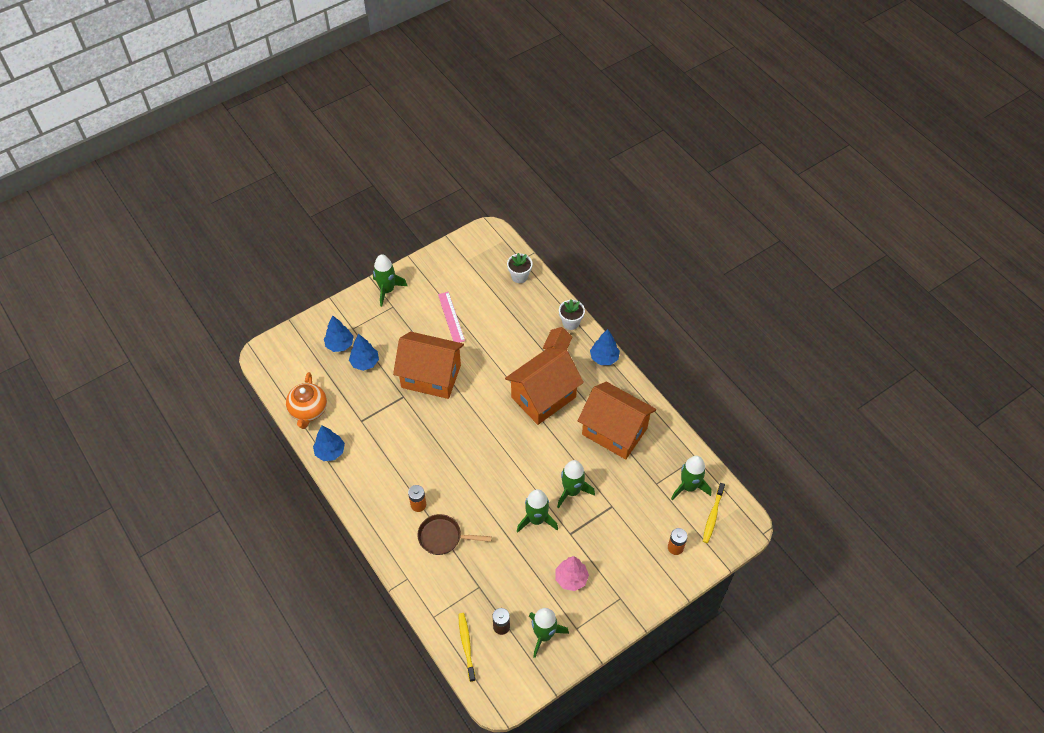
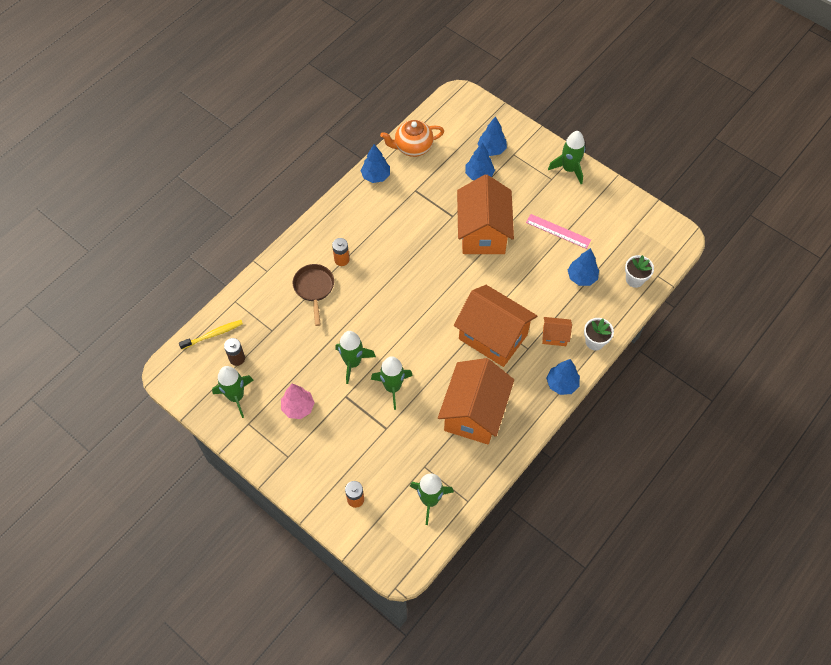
camera: 75 degrees right, 5 degrees up
(451, 317) = (558, 231): pink ruler -> pink ruler turned 60 degrees clockwise
(505, 313) = (581, 277): none -> blue tree
(712, 516) = (402, 531): yellow toothbrush -> none

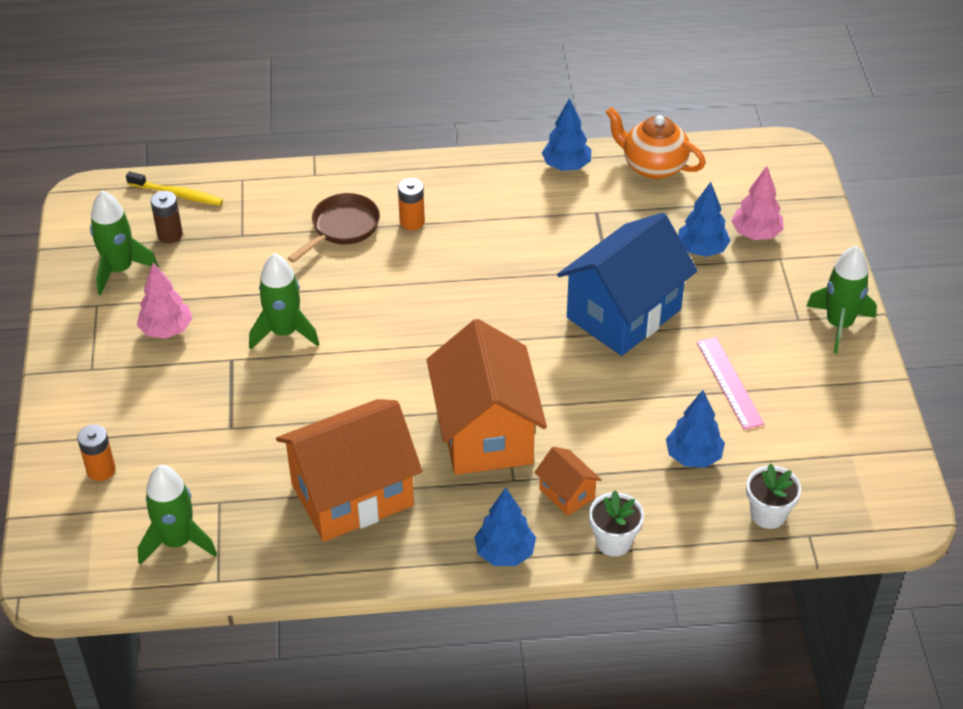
camera: 45 degrees right, 15 degrees down
(392, 387) = (294, 392): green rocket -> none
(483, 232) = (624, 314): orange house -> blue house
(491, 149) = (756, 234): blue tree -> pink tree

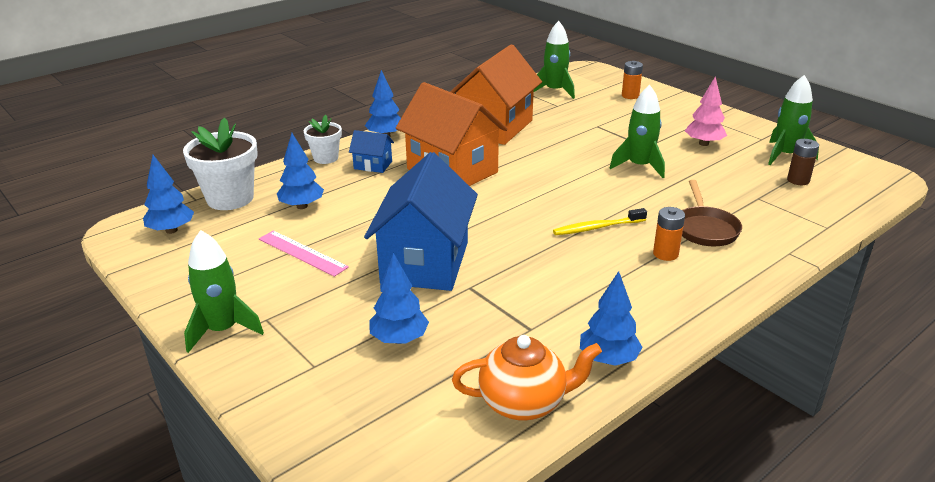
camera: 145 degrees right, 15 degrees down
(177, 194) = (843, 201): yellow toothbrush -> yellow toothbrush (597, 227)
(567, 493) = (373, 165): orange house -> blue house
(756, 234) = (355, 379): pink tree -> none
(768, 514) = (230, 198): white flower pot -> white flower pot, size x1.70
(852, 487) = (171, 230): none -> blue tree

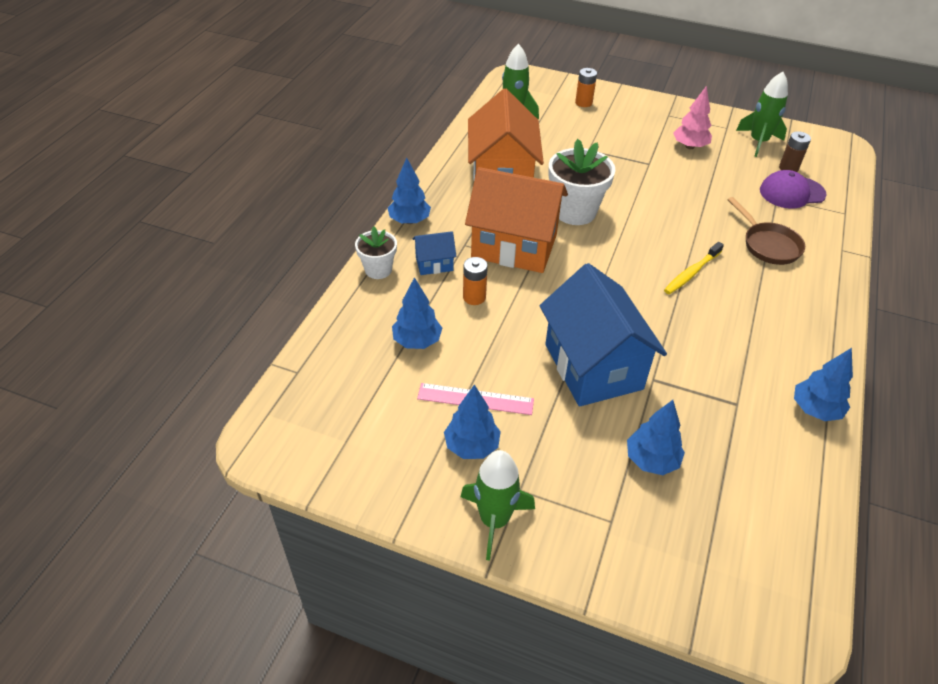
camera: 30 degrees left, 15 degrees up
(171, 230) = (315, 423): blue tree -> blue tree (471, 446)
(230, 198) = (334, 358): white flower pot -> white flower pot (575, 211)
(524, 403) = (797, 480): orange teapot -> none
(639, 166) = (663, 190): green rocket -> none
(665, 254) = (763, 283): orange battery -> orange battery (474, 297)
(780, 198) = (792, 192): none -> purple cap

